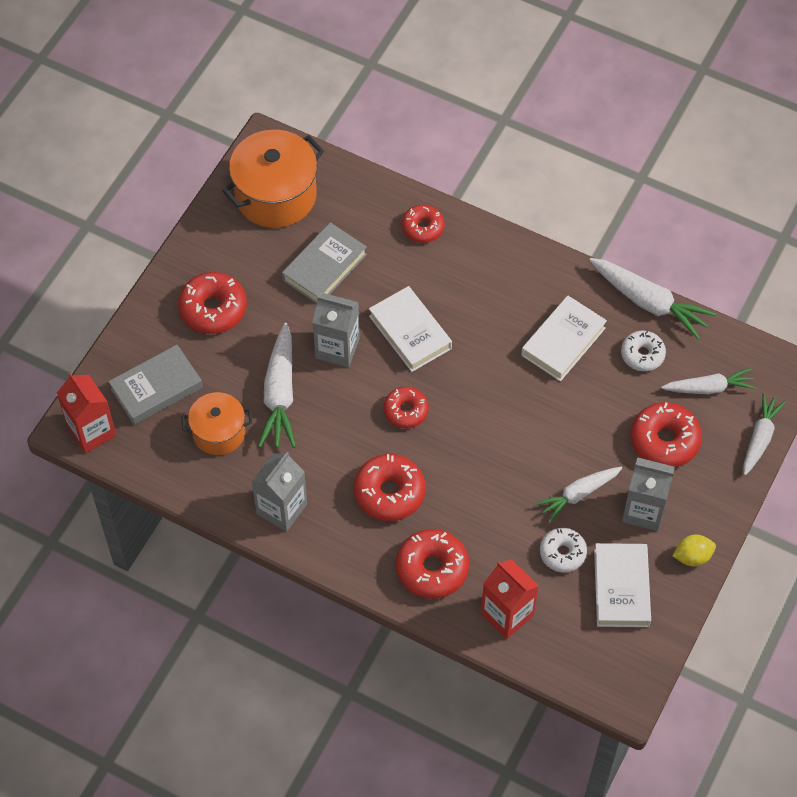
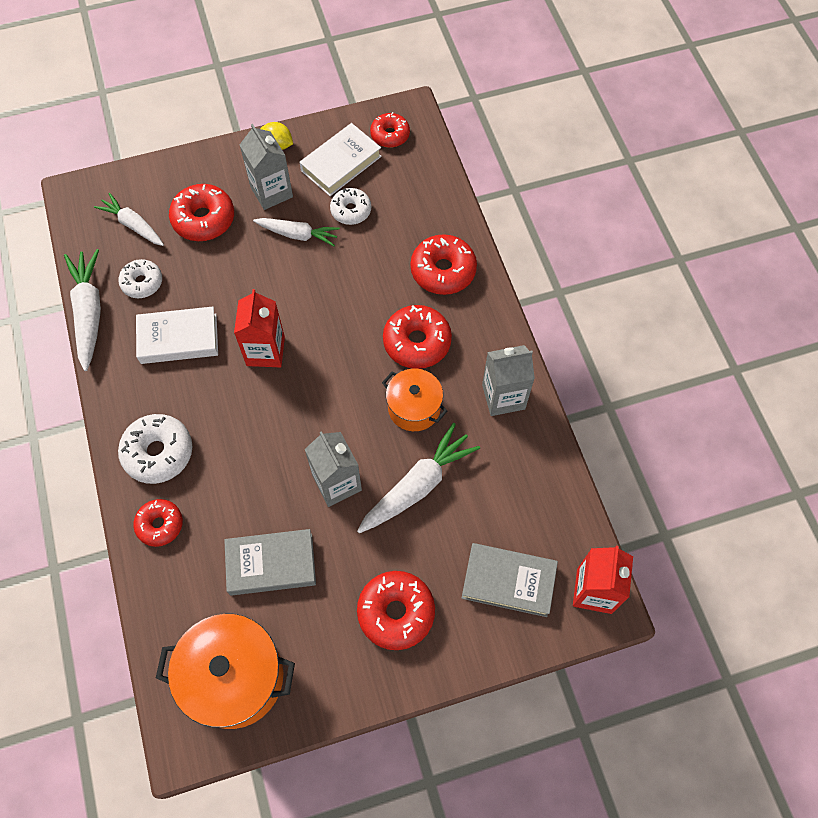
camera: 135 degrees left, 5 degrees up
(219, 432) = (494, 497): orange pot -> orange pot (414, 408)
(405, 411) = (342, 388): red donut -> red donut (390, 135)
(410, 332) = (271, 445): white book -> none
(479, 263) = (158, 453): none -> white donut
(507, 614) = (427, 206): red carton -> red carton (265, 351)
(760, 438) = (147, 171): white carrot -> none

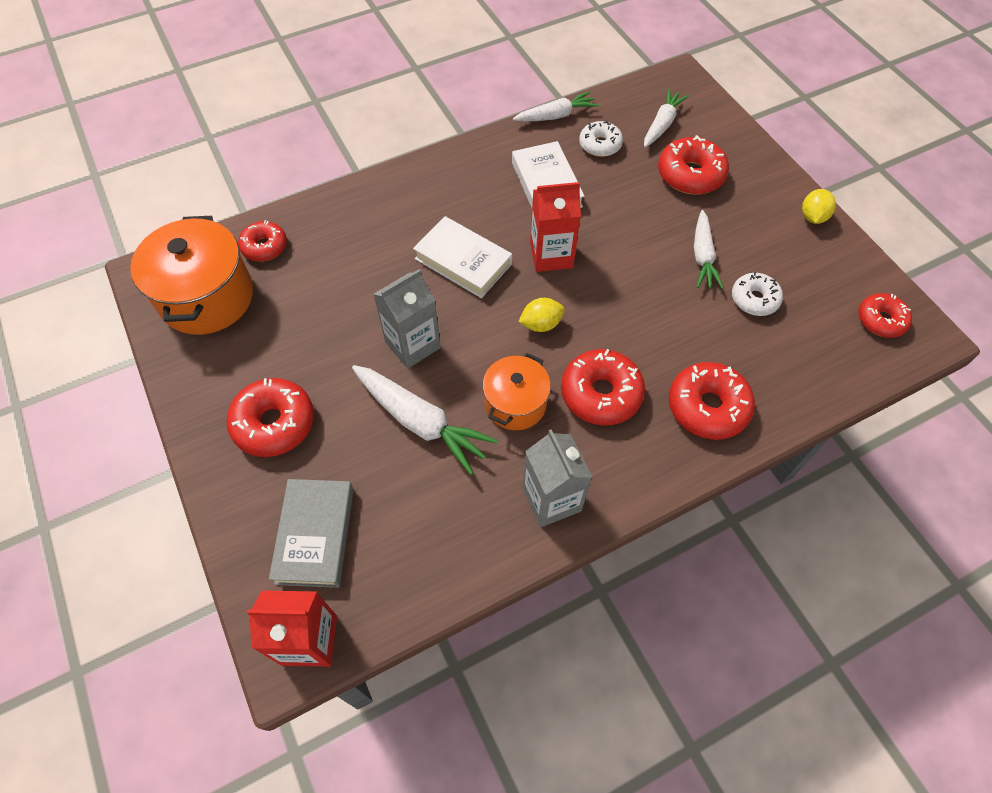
camera: 80 degrees right, 5 degrees down
(89, 312) = (555, 116): white carrot -> white carrot, size x0.66
(158, 453) = (422, 195): white donut -> none
(160, 525) = (351, 212): red donut -> red donut (264, 247)
(271, 192) = (748, 223): grey carton -> none
(271, 564) = (319, 304): grey book -> none
(339, 373) = (541, 324): none -> yellow lemon
(341, 163) = (815, 278): white book -> white book (463, 261)

